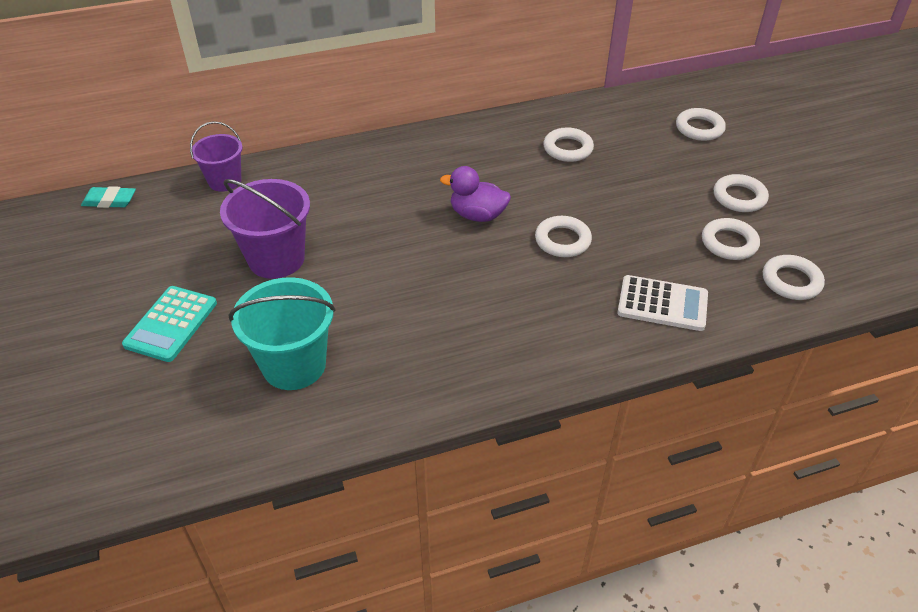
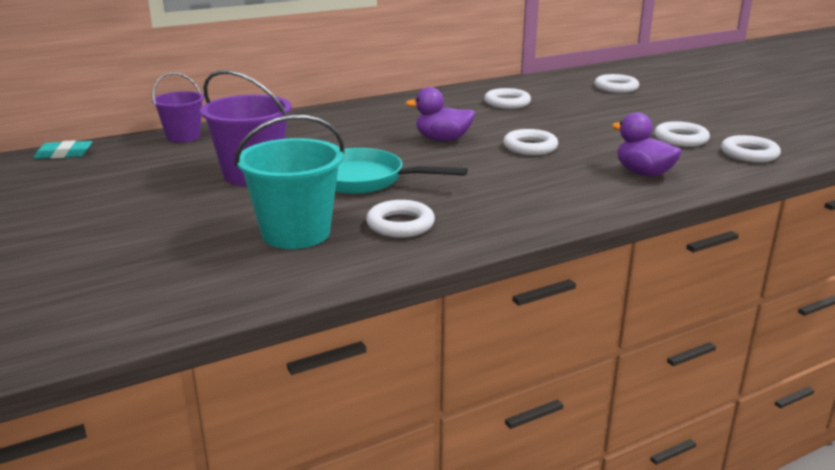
camera: 10 degrees left, 20 degrees down
(171, 324) = (151, 219): turquoise calculator -> none
(380, 282) = (365, 180): none -> turquoise pan
(662, 304) = (643, 173): white calculator -> purple duck
(739, 197) = (673, 117): white ring -> white ring (400, 225)

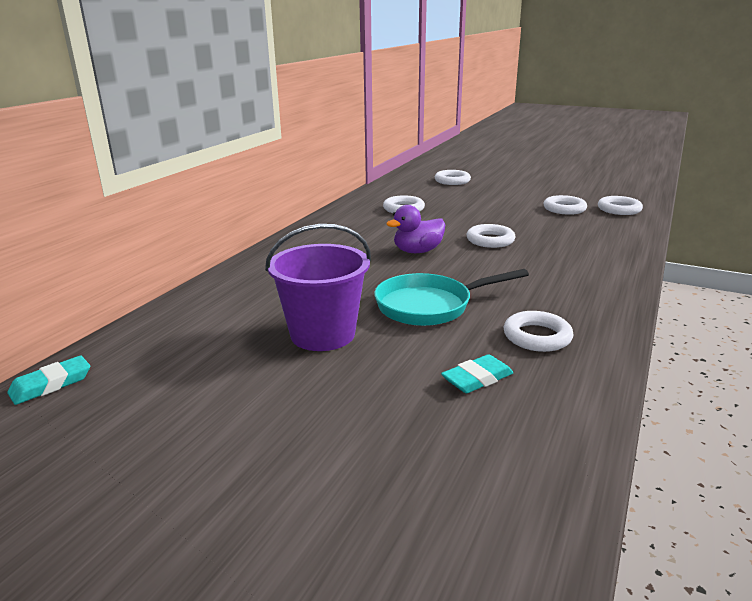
camera: 35 degrees left, 0 degrees up
(183, 137) = (170, 317): purple bucket -> none
(296, 233) = (477, 378): turquoise bucket -> turquoise eraser
(643, 173) = (595, 239): purple duck -> none

